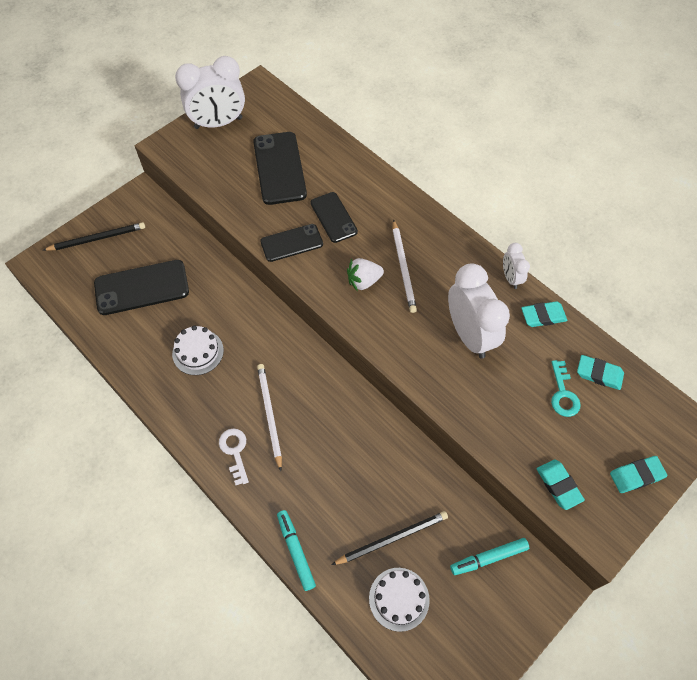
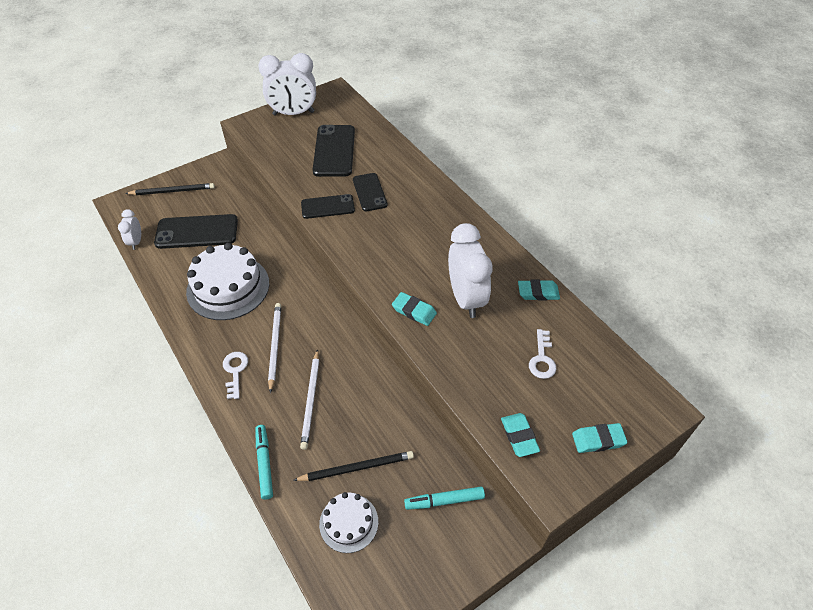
camera: 10 degrees right, 10 degrees down
(198, 352) = (228, 287): white cake -> white cake, size x1.79
(363, 281) = (382, 243): white strawberry -> none
(403, 268) = (420, 238): white pencil -> white pencil (311, 400)
(510, 278) = (515, 258): white clock -> white clock (136, 242)
(563, 393) = (542, 358): turquoise key -> white key
(599, 374) = (580, 347): turquoise eraser -> turquoise eraser (414, 311)

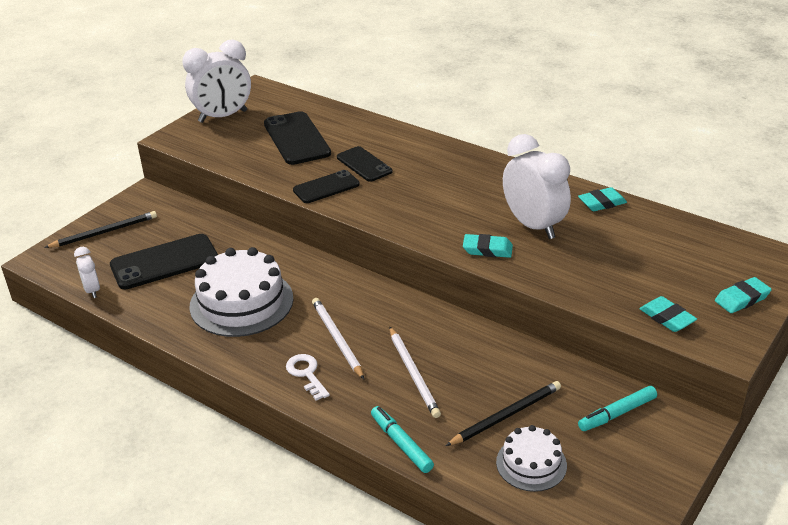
camera: 20 degrees left, 15 degrees down
(542, 358) = (644, 252): white key -> none

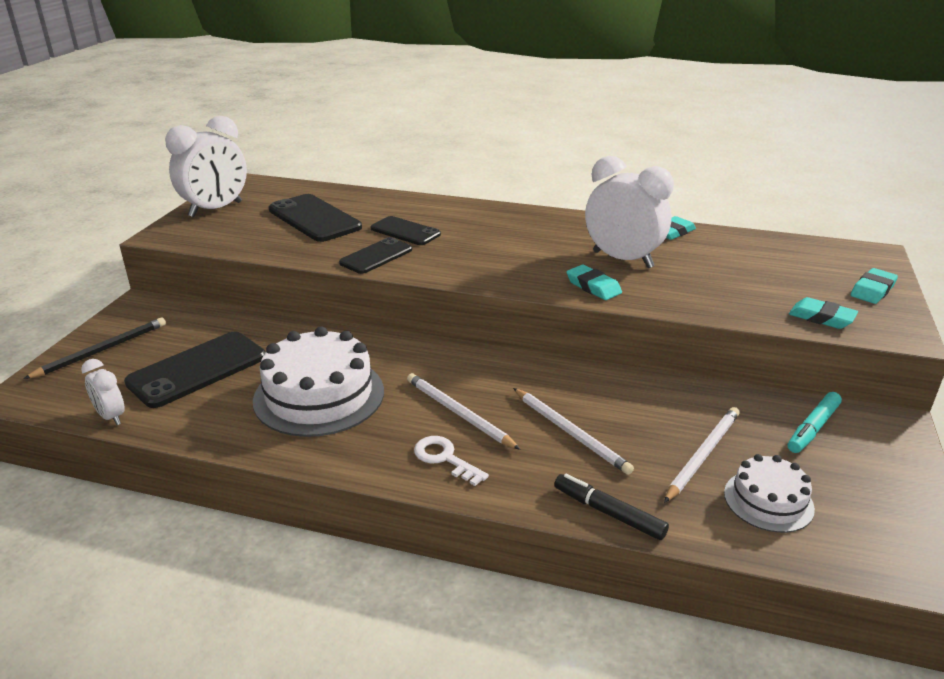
camera: 20 degrees left, 5 degrees down
(401, 443) = (608, 513): turquoise marker -> black marker
(487, 249) = (593, 286): turquoise eraser -> turquoise eraser turned 60 degrees clockwise
(506, 415) = (703, 455): black pencil -> white pencil

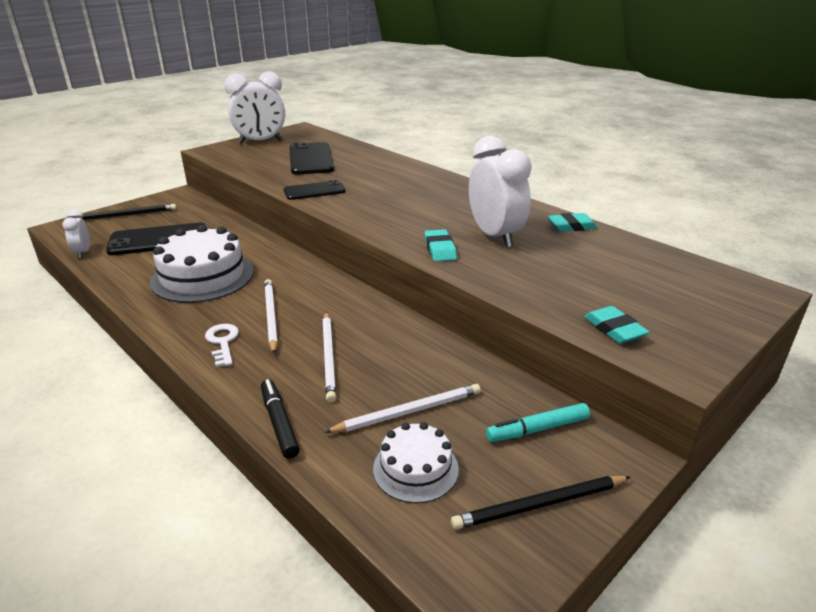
camera: 30 degrees right, 0 degrees up
(405, 231) = (358, 180): black phone -> none
(872, 290) = (709, 322): turquoise eraser -> none
(883, 487) = (539, 505): none -> black pencil

